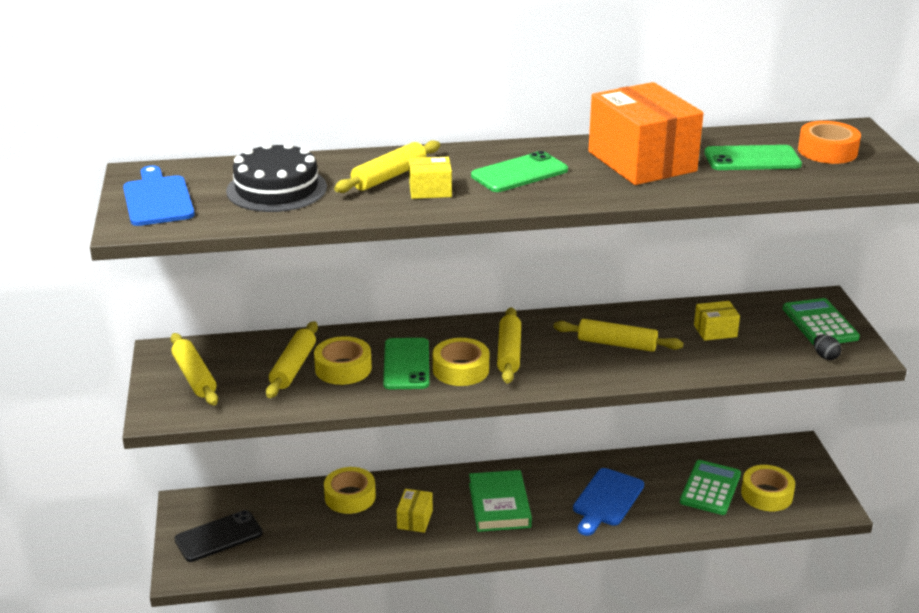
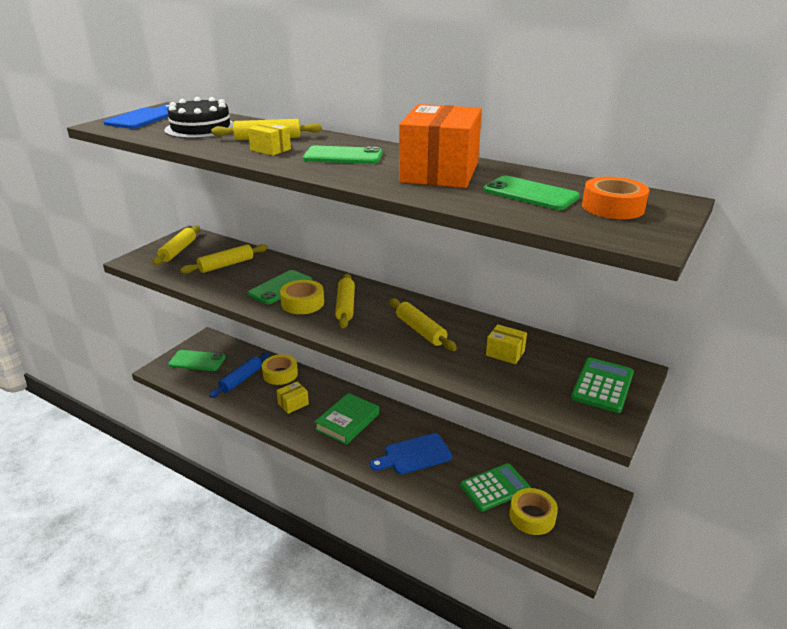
camera: 40 degrees right, 0 degrees up
(218, 536) = (197, 361): black phone -> green phone
(312, 527) = (241, 379): none -> blue rolling pin
(343, 368) = (247, 275): yellow tape -> none
(509, 353) = (345, 306): yellow rolling pin -> yellow rolling pin turned 45 degrees counterclockwise
(825, 356) = (567, 411): black egg -> none

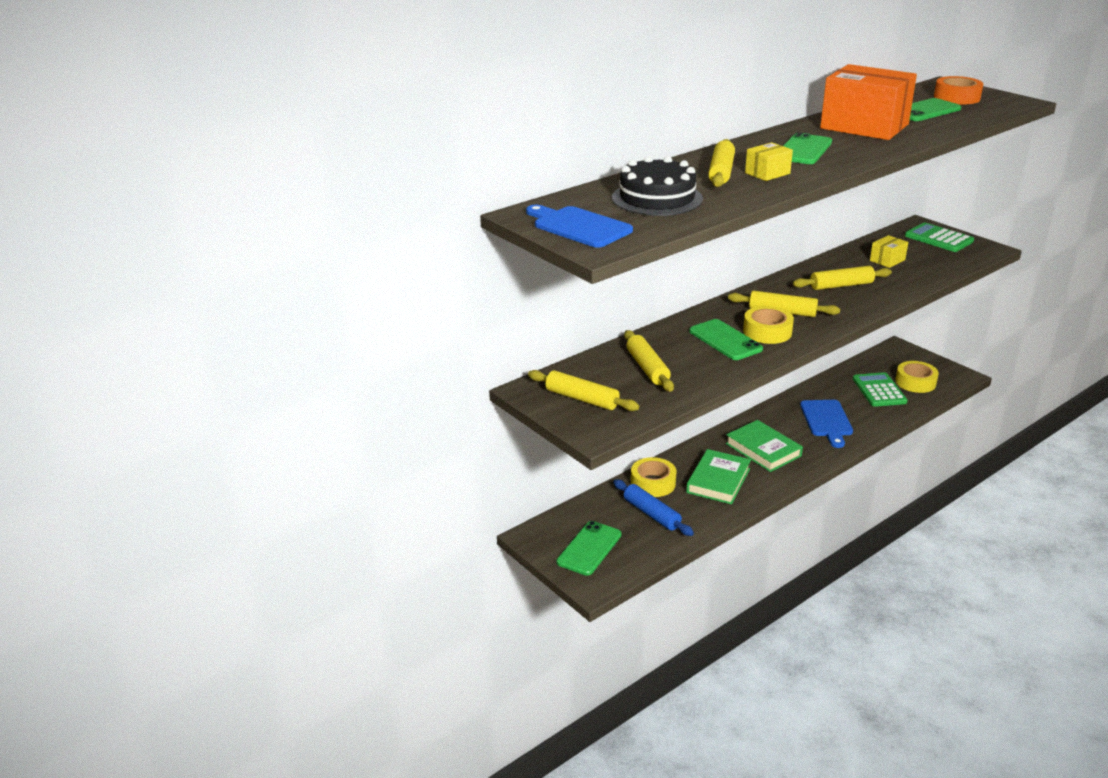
camera: 70 degrees left, 0 degrees up
(293, 404) = (718, 481): yellow box -> green book

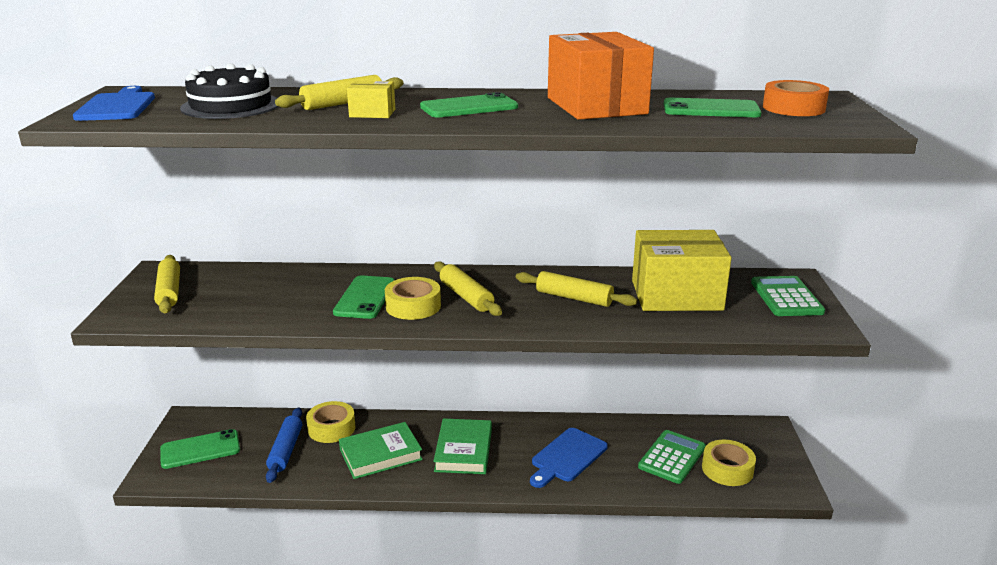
camera: 40 degrees right, 5 degrees down
(647, 368) = (261, 291): yellow rolling pin -> none
(887, 260) = (676, 295): yellow box -> yellow box, size x2.28

